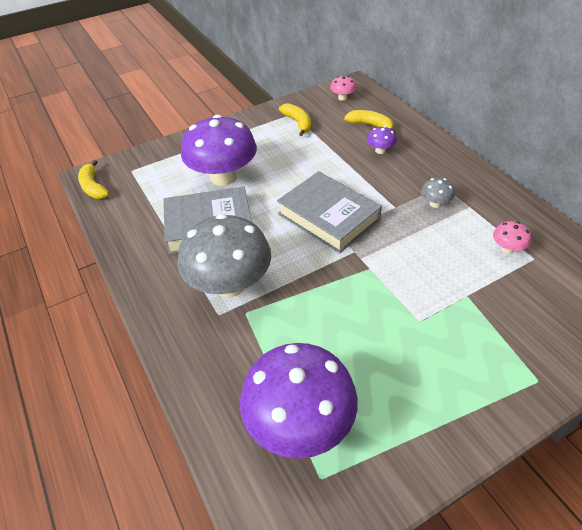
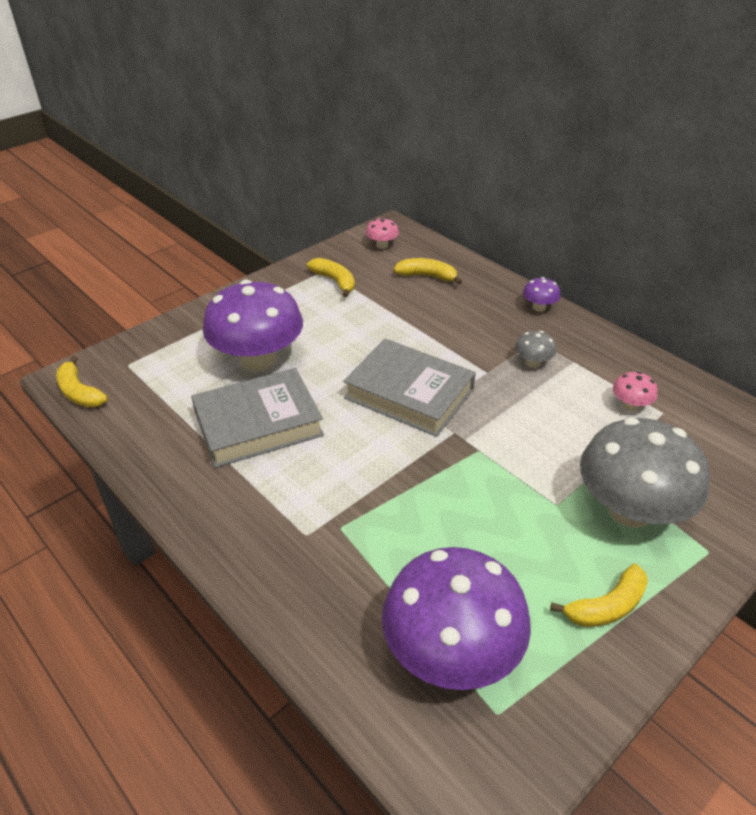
camera: 15 degrees left, 5 degrees down
(229, 284) = (309, 495): grey mushroom -> grey mushroom (630, 510)
(380, 150) = (448, 306): purple mushroom -> purple mushroom (539, 307)
(435, 410) = (606, 606): none -> yellow banana

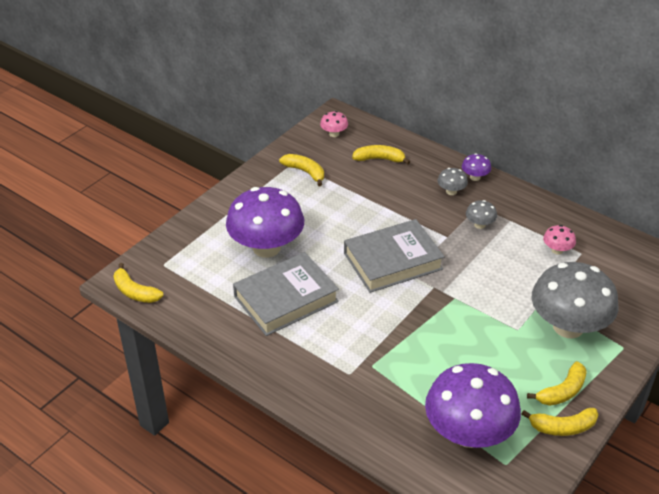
camera: 10 degrees left, 0 degrees up
(409, 393) = (392, 261): grey book -> grey book turned 45 degrees counterclockwise
(505, 320) = (451, 191): none -> grey mushroom
(598, 665) = (563, 427): none -> yellow banana

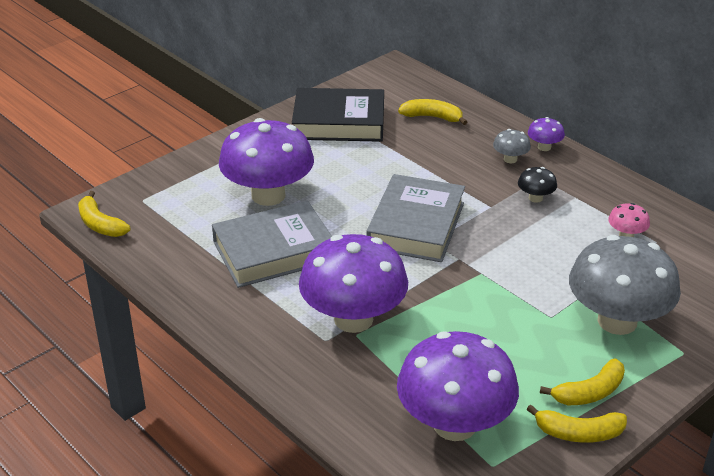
camera: 10 degrees right, 5 degrees down
(305, 172) = (339, 122): yellow banana -> black book
(334, 134) = (385, 86): pink mushroom -> none
(366, 352) = (353, 319): none -> purple mushroom
(392, 261) = (416, 225): grey book -> grey book turned 60 degrees counterclockwise
(479, 225) = (535, 198): grey mushroom -> black mushroom

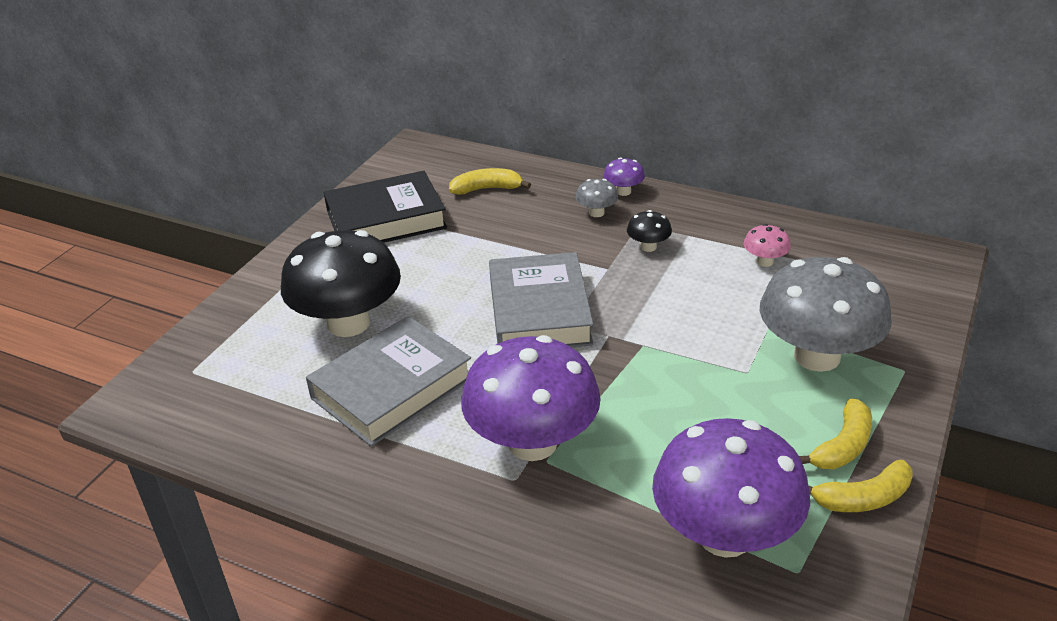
camera: 20 degrees left, 0 degrees up
(100, 224) = (150, 418): yellow banana -> none
(268, 195) = (348, 323): purple mushroom -> black mushroom

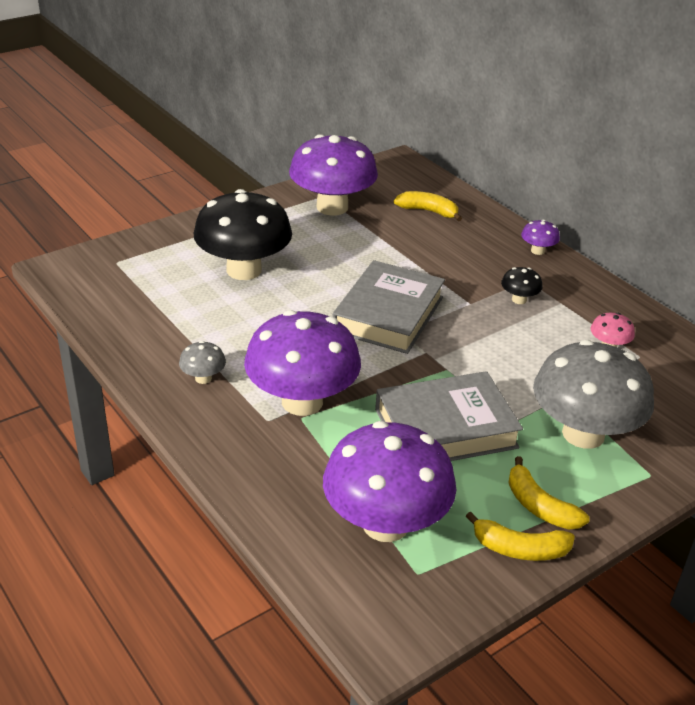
camera: 25 degrees right, 0 degrees up
(386, 219) = (332, 207): black book -> purple mushroom
(392, 388) = (236, 325): grey book -> grey book (445, 428)
(596, 213) = (500, 259): grey mushroom -> grey mushroom (203, 378)
(842, 446) = (539, 506): yellow banana -> yellow banana turned 75 degrees clockwise

